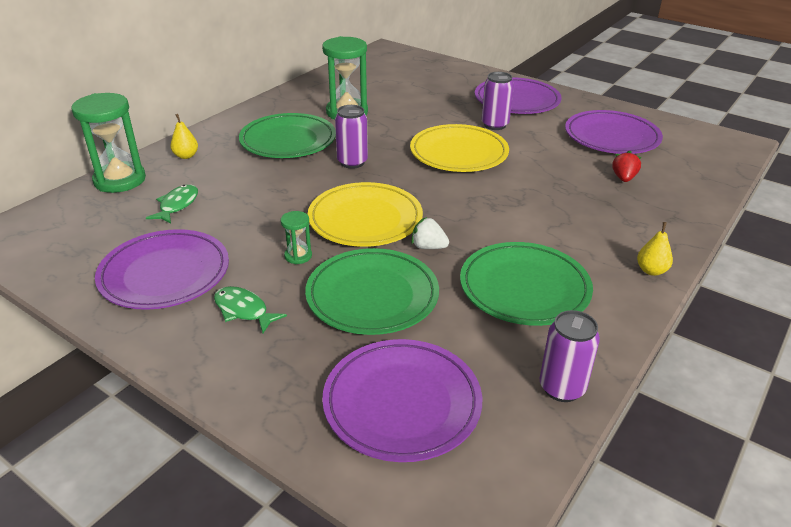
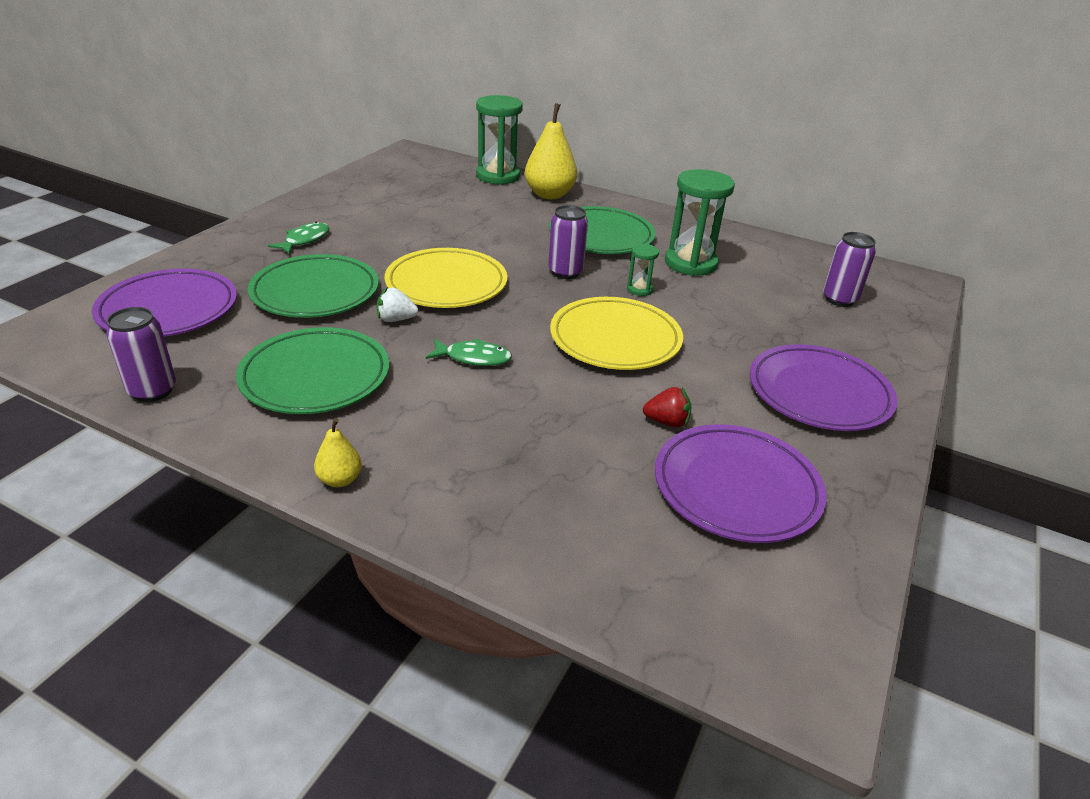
camera: 80 degrees right, 0 degrees up
(165, 274) = (357, 208): purple plate -> none
(177, 205) = (461, 201): green fish -> green fish (473, 358)
(186, 156) = (549, 195): yellow pear -> yellow pear, size x2.02
(298, 256) = (381, 256): green hourglass -> green hourglass (639, 289)
(428, 247) = (396, 319): white strawberry -> white strawberry turned 105 degrees counterclockwise
(494, 125) = (716, 369): purple can -> purple can (839, 299)
(623, 178) = (591, 485): red strawberry -> red strawberry (667, 422)

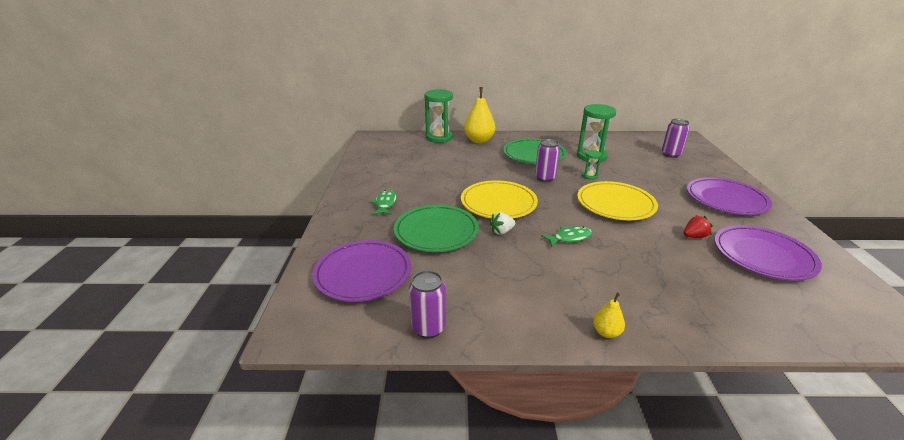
camera: 25 degrees left, 5 degrees down
(315, 376) = (508, 280): green plate -> none

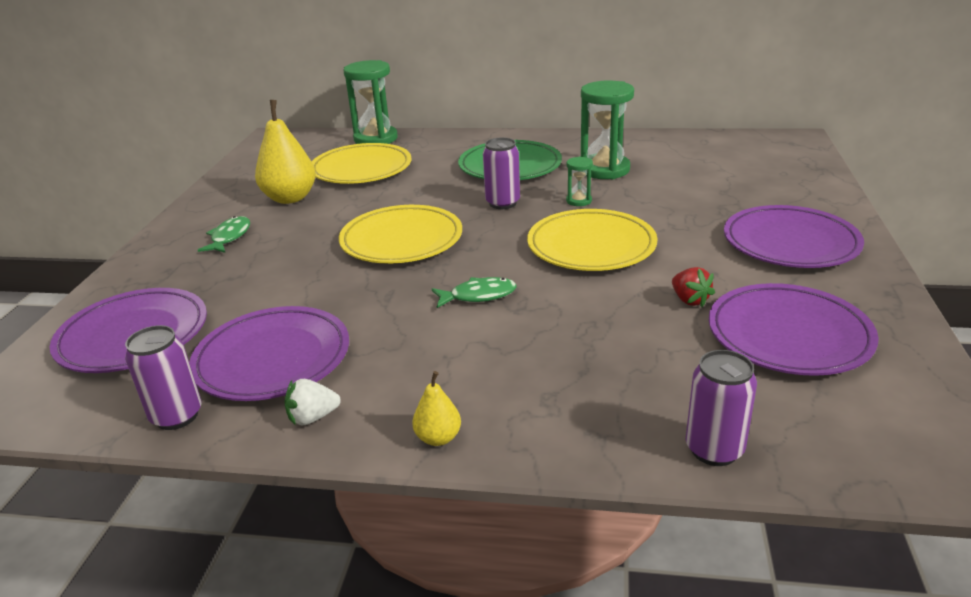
camera: 10 degrees right, 0 degrees up
(436, 232) = (278, 280): green plate -> none
(443, 157) = (361, 169): none -> yellow plate
(467, 285) = (273, 359): none -> purple plate
(479, 140) = (436, 144): yellow pear -> yellow pear (290, 198)
(502, 231) = (378, 283): white strawberry -> white strawberry (313, 417)
(670, 154) = (746, 167): purple can -> purple can (714, 450)
(694, 236) = (689, 300): red strawberry -> red strawberry turned 75 degrees clockwise

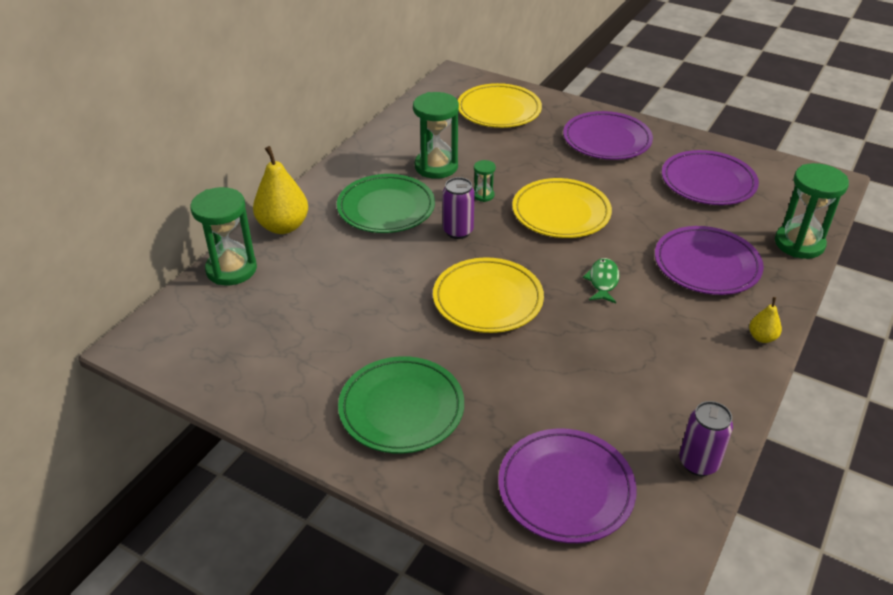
camera: 70 degrees left, 10 degrees up
(229, 237) = (401, 408): green fish -> green plate
(273, 359) = (642, 402): purple plate -> purple plate (706, 265)
(290, 198) = (339, 354): yellow pear -> yellow pear (283, 226)
(313, 417) = (723, 390): white strawberry -> none
(361, 169) = (307, 294): yellow plate -> yellow plate (499, 110)
(689, 300) = (654, 200): red strawberry -> none
(714, 450) = (799, 244): purple can -> green hourglass

